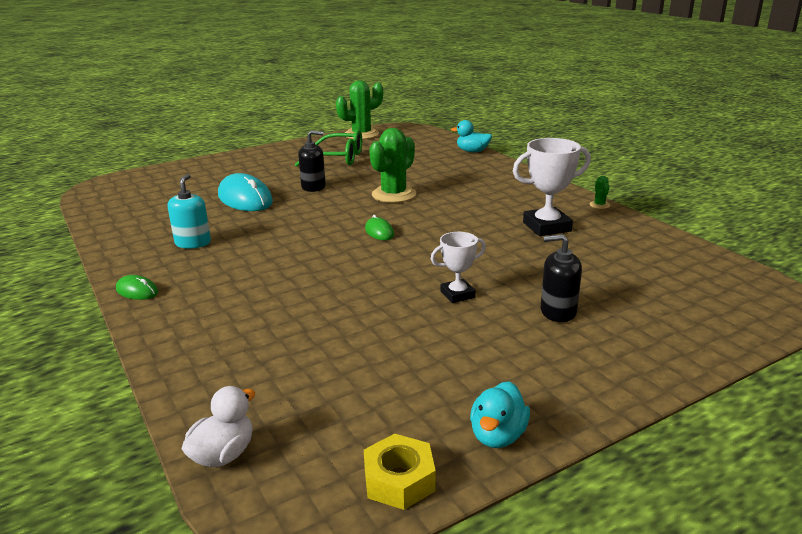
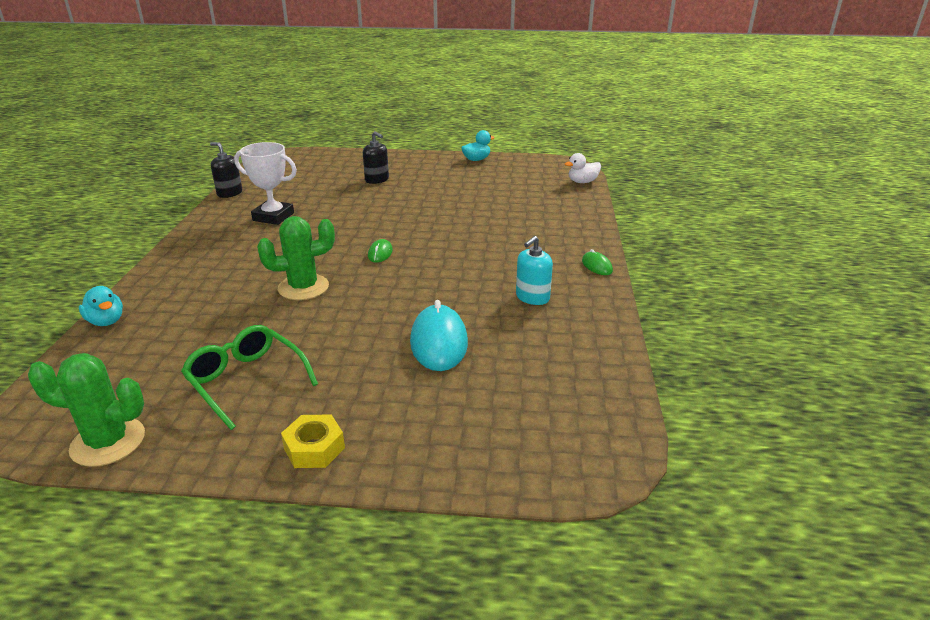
camera: 145 degrees left, 5 degrees up
(313, 187) = (351, 332): black soap dispenser -> black soap dispenser (229, 193)
(399, 480) = (524, 161): yellow nut -> yellow nut (314, 448)
(457, 294) = (406, 200): white trophy -> none
(599, 205) = (202, 218): green cactus -> none

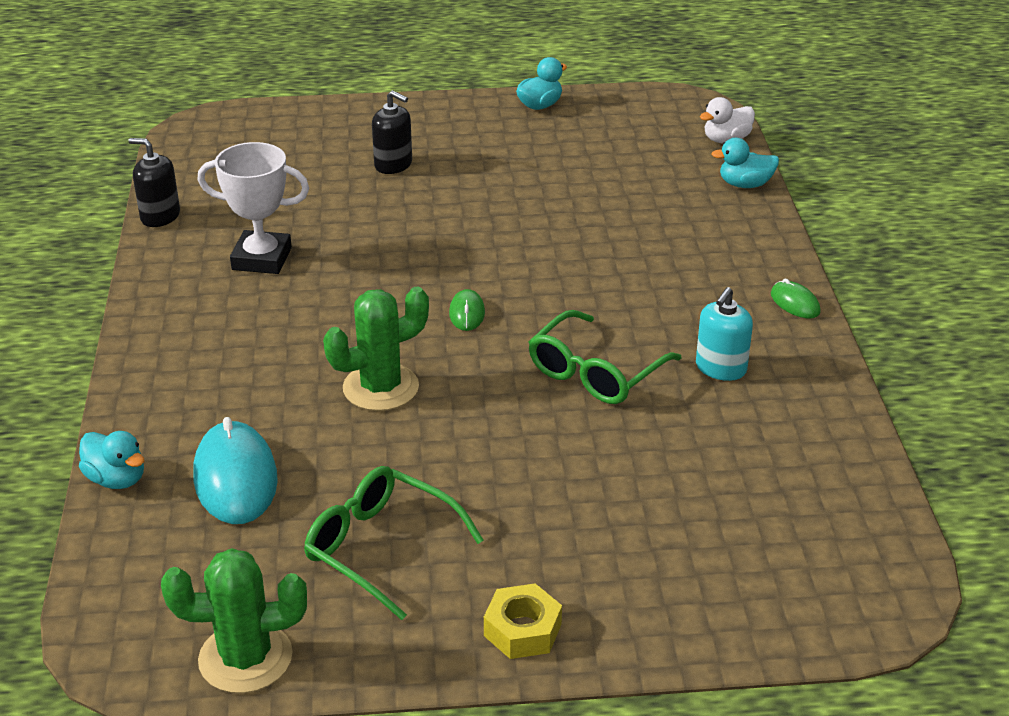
camera: 10 degrees left, 5 degrees up
(439, 342) = (618, 456): turquoise mouse -> turquoise mouse (235, 478)
(446, 292) = (595, 372): none -> green glasses
(586, 203) = (745, 184): none -> turquoise duck

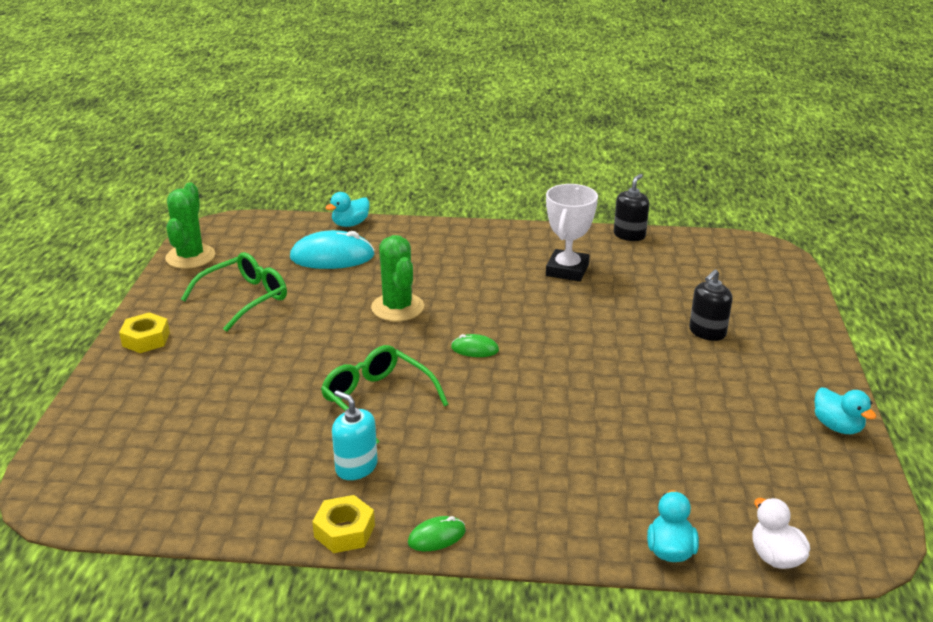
camera: 100 degrees right, 5 degrees down
(818, 359) = (344, 531): none -> yellow nut

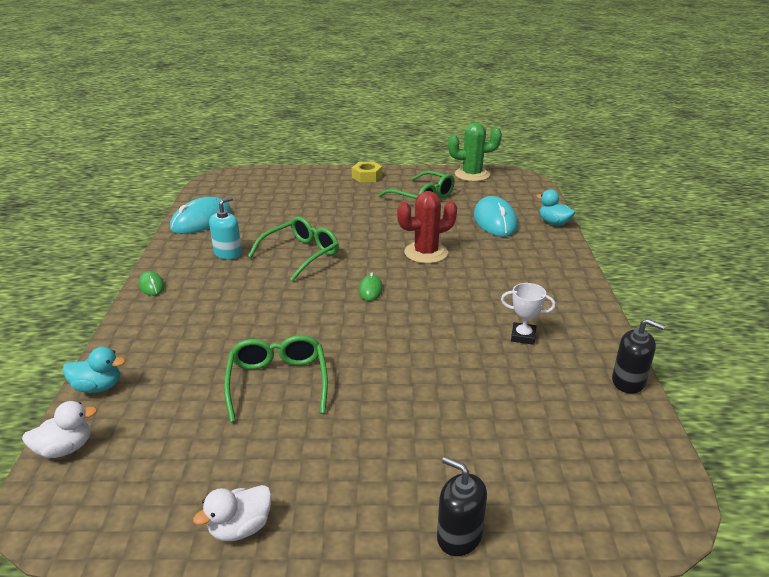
camera: 85 degrees right, 0 degrees up
(231, 505) = (201, 220): none -> turquoise mouse
(344, 531) = (168, 255): yellow nut -> none
(397, 307) = (426, 253): green cactus -> red cactus
(567, 270) = (523, 336): white trophy -> white trophy, size x0.60
(647, 412) = (278, 382): none -> green glasses
(707, 332) = (423, 433): black soap dispenser -> black soap dispenser (459, 536)
(837, 426) = (240, 528): turquoise duck -> white duck

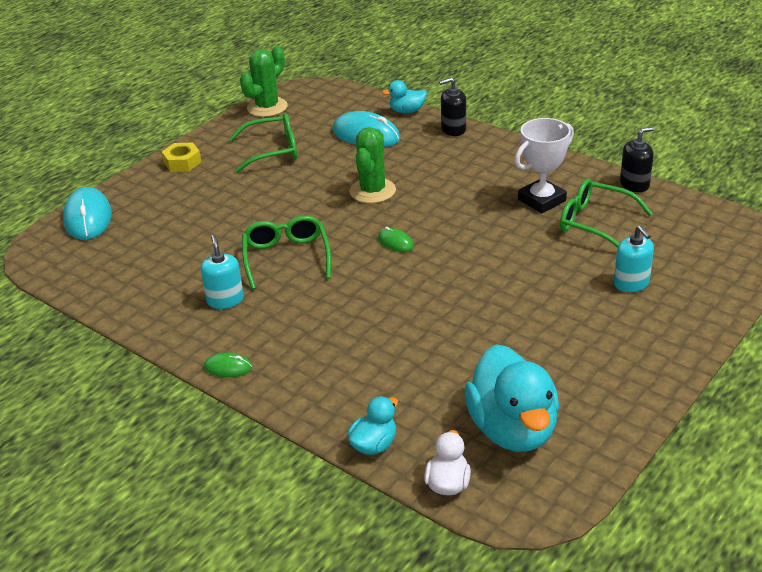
camera: 50 degrees left, 5 degrees up
(162, 458) = (513, 429): none -> turquoise duck
(201, 220) = (127, 296): turquoise mouse -> turquoise mouse (88, 218)
(240, 528) = (625, 410): white duck -> none
(278, 382) = (475, 338): green glasses -> green glasses (595, 223)
(426, 253) = (372, 191): red cactus -> green cactus
(457, 447) = (631, 283): none -> turquoise soap dispenser
(459, 536) = (710, 318): black soap dispenser -> black soap dispenser (453, 129)
(523, 336) = (541, 200): white trophy -> white trophy, size x1.65

